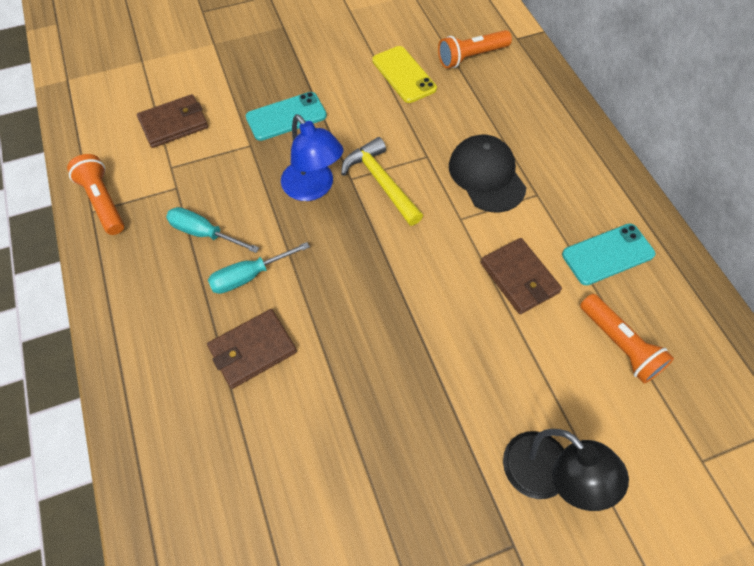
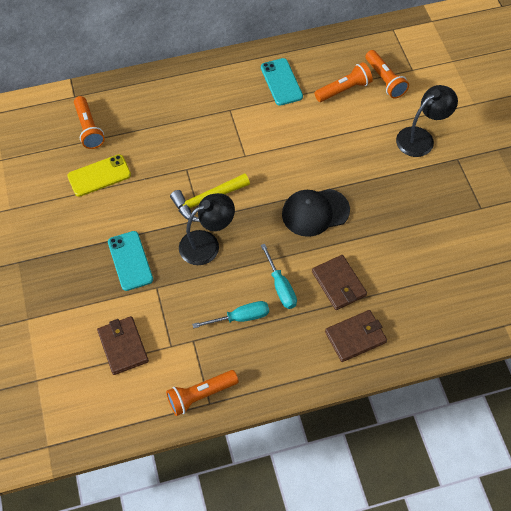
camera: 85 degrees left, 0 degrees up
(204, 233) = (240, 317): turquoise screwdriver -> turquoise screwdriver turned 135 degrees counterclockwise
(313, 188) = (207, 244): blue lamp -> black lamp
(486, 175) = (210, 135): black cap -> black cap (315, 212)
(519, 278) = (295, 130): brown wallet -> brown wallet (355, 337)
(660, 411) = (385, 80): none -> orange flashlight

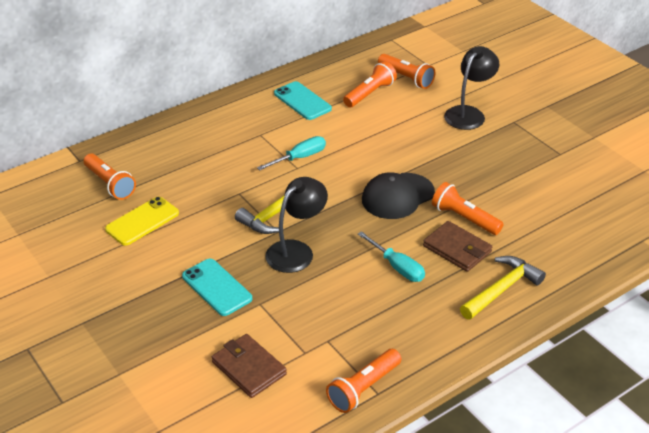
camera: 20 degrees left, 20 degrees down
(240, 317) = (369, 305): turquoise screwdriver -> turquoise screwdriver (299, 158)
(355, 337) = (501, 289): brown wallet -> yellow hammer
(360, 253) = (464, 218): none -> orange flashlight

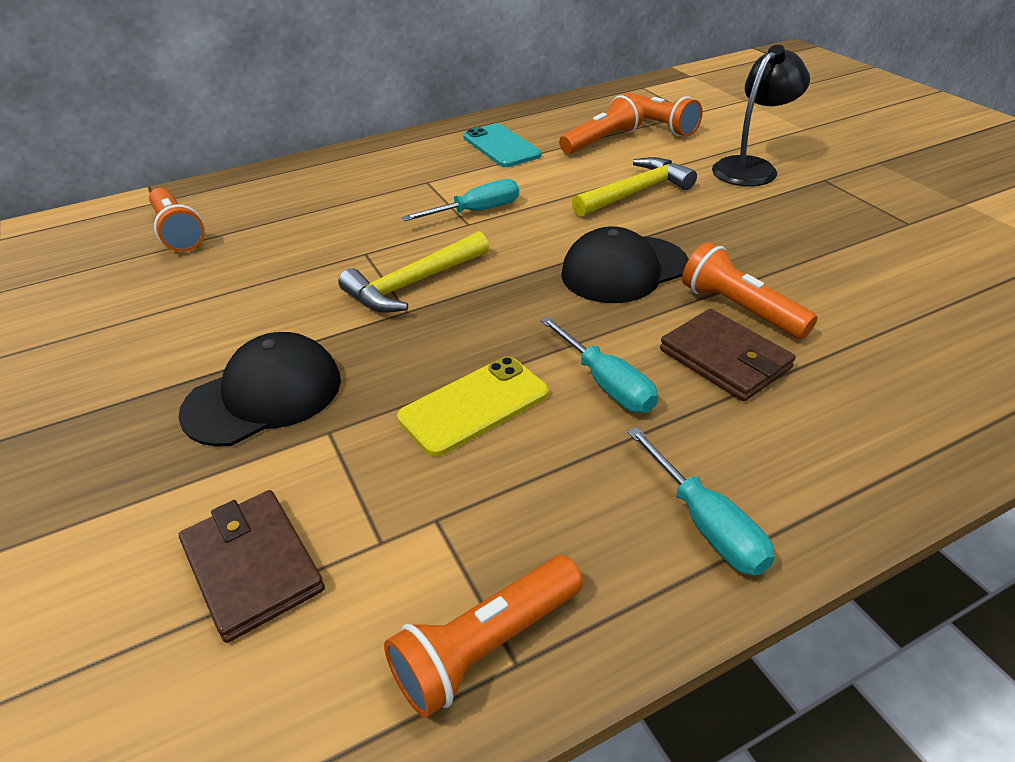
camera: 10 degrees right, 0 degrees up
(142, 221) = (196, 284): yellow phone -> yellow phone (474, 406)
(217, 287) = (264, 396): turquoise phone -> black cap
(296, 251) = (428, 343): black lamp -> none
(452, 331) = (706, 523): none -> turquoise screwdriver
(501, 289) = (815, 441): yellow hammer -> yellow hammer (635, 192)

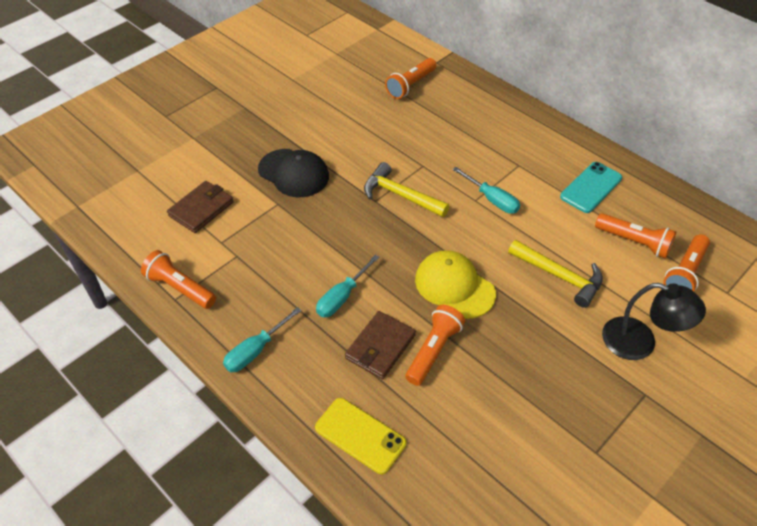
camera: 70 degrees right, 10 degrees up
(474, 406) = (309, 249): yellow phone -> yellow phone (360, 435)
(624, 270) = (454, 286): black cap -> yellow cap

